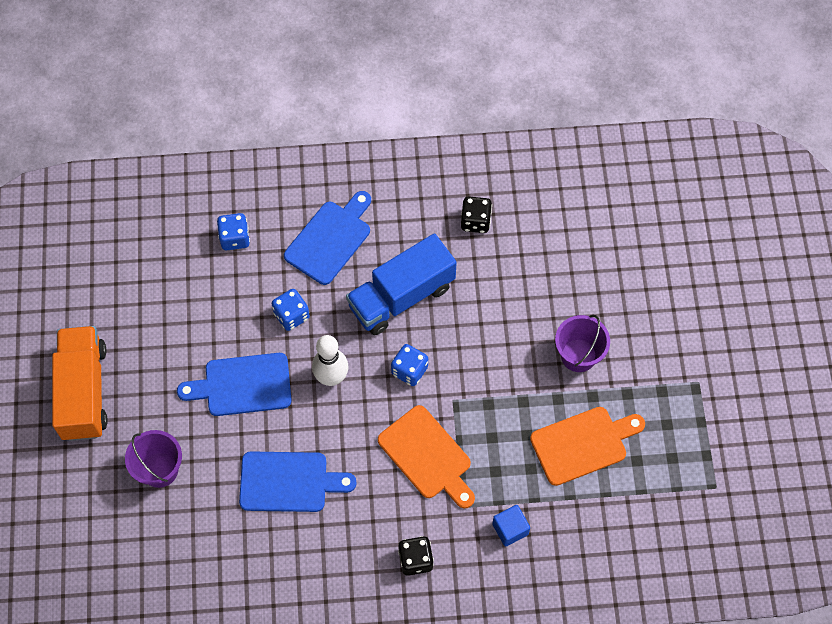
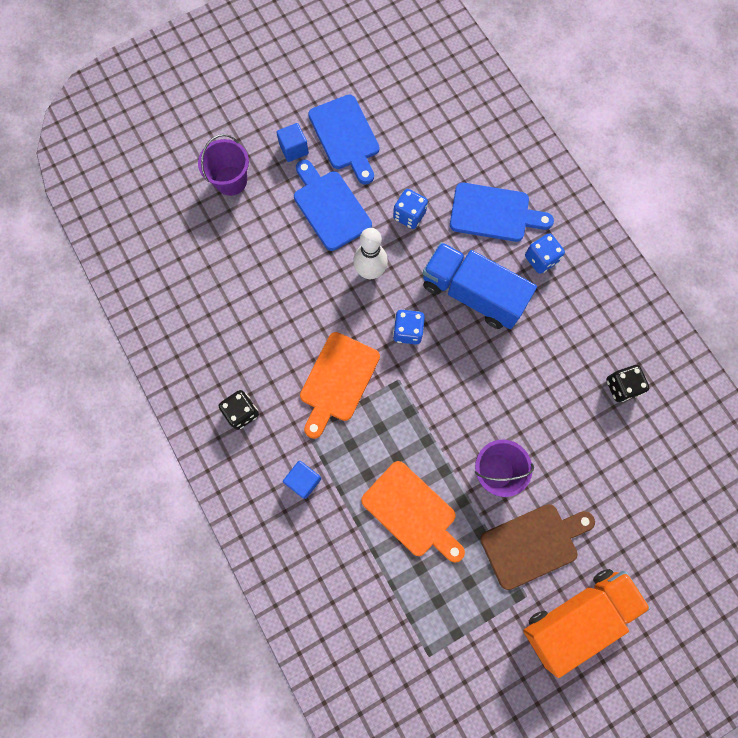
camera: 65 degrees right, 10 degrees up
(84, 391) = (269, 97): orange truck -> orange truck (577, 616)
(158, 392) = (294, 149): none -> blue cube
(235, 238) = (454, 140): blue dice -> blue dice (540, 259)
(289, 482) = (264, 281): blue cutting board -> blue cutting board (346, 136)
(475, 221) = (577, 324): black dice -> black dice (621, 386)
(656, 355) = (533, 543): none -> brown cutting board

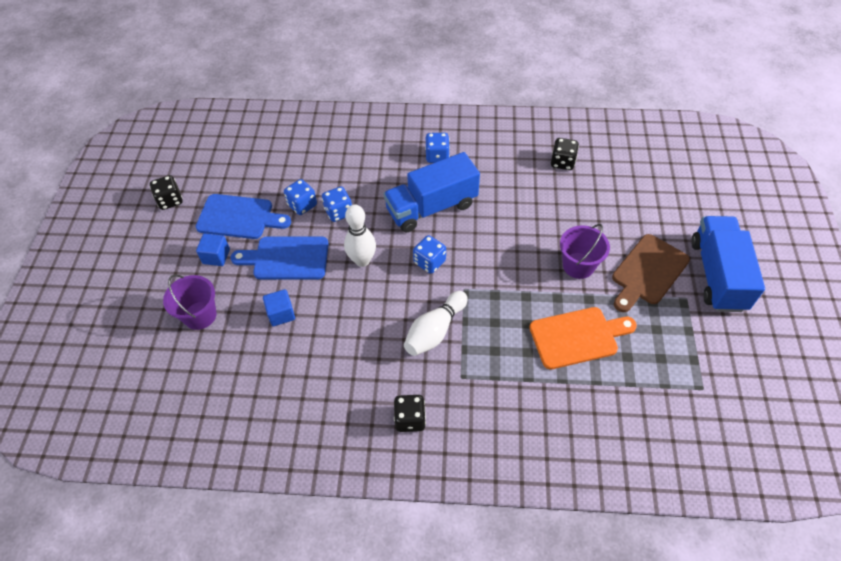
camera: 55 degrees left, 20 degrees down
(303, 480) = (503, 402): blue cube -> blue cube (281, 314)
(324, 67) = (170, 200): none -> black dice
(338, 381) = (435, 331): orange cutting board -> white bowling pin
(395, 179) = (302, 205): none -> blue dice
(494, 213) = (381, 163): blue cutting board -> none
(533, 543) = (648, 272): brown cutting board -> brown cutting board turned 150 degrees counterclockwise
(577, 616) = (717, 275): orange truck -> blue truck

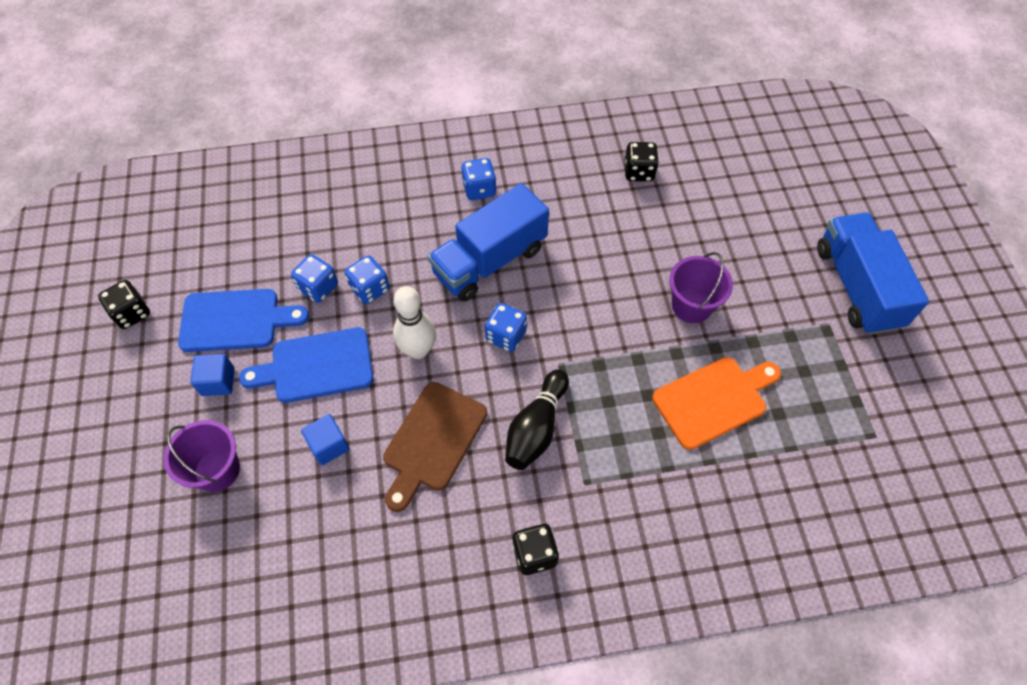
camera: 15 degrees left, 5 degrees up
(435, 331) = (536, 428): white bowling pin -> black bowling pin
(648, 272) = (776, 299): brown cutting board -> brown cutting board (433, 441)

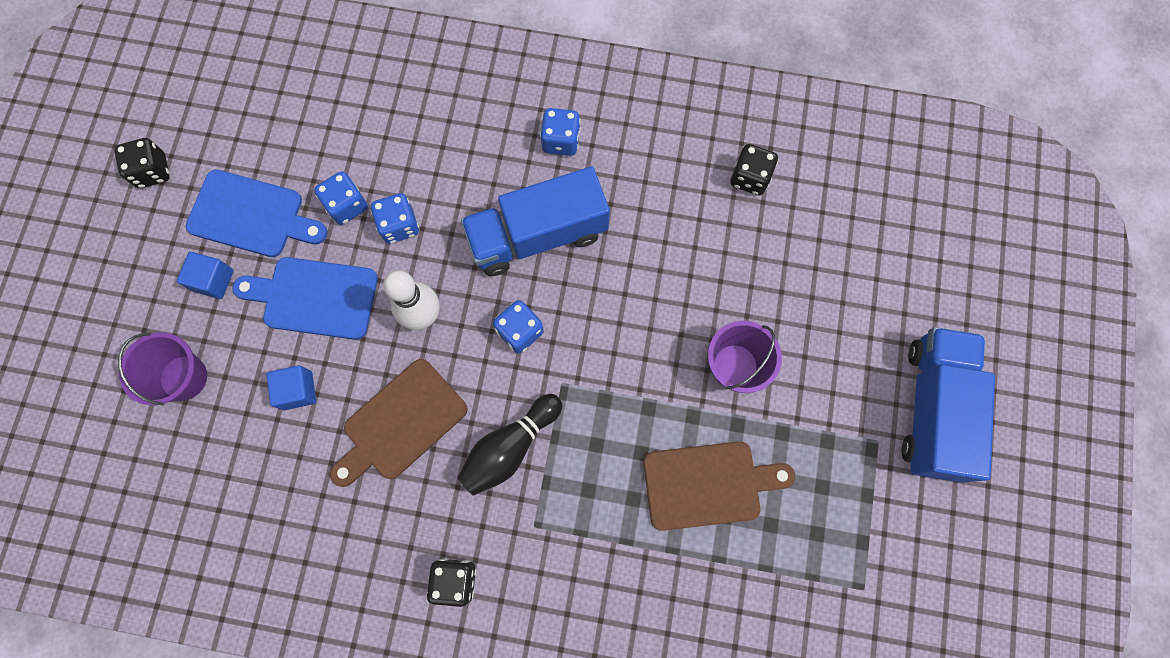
camera: 20 degrees right, 15 degrees up
(713, 400) = (708, 484): orange cutting board -> brown cutting board

